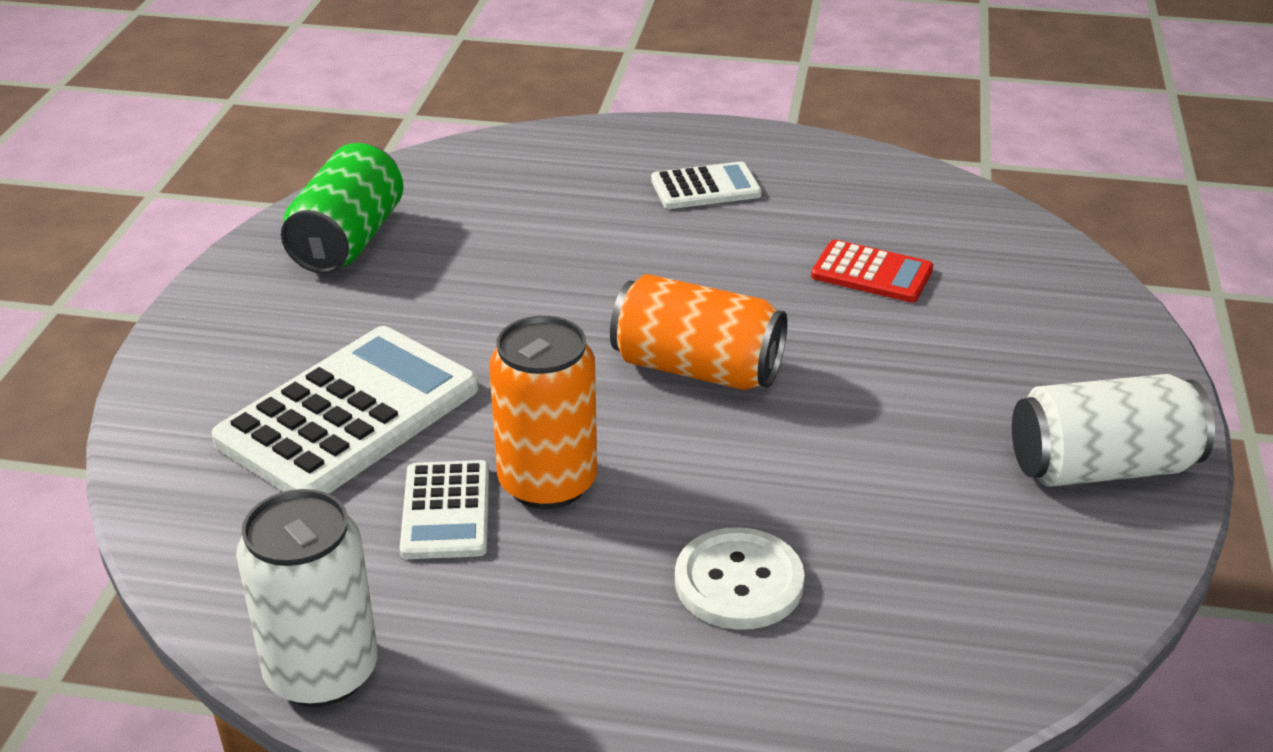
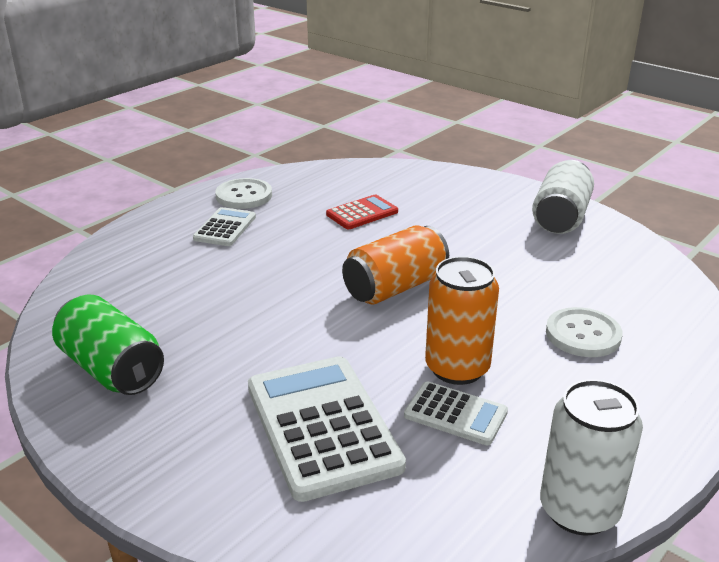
camera: 60 degrees left, 5 degrees down
(805, 167) = (244, 196): none -> white button

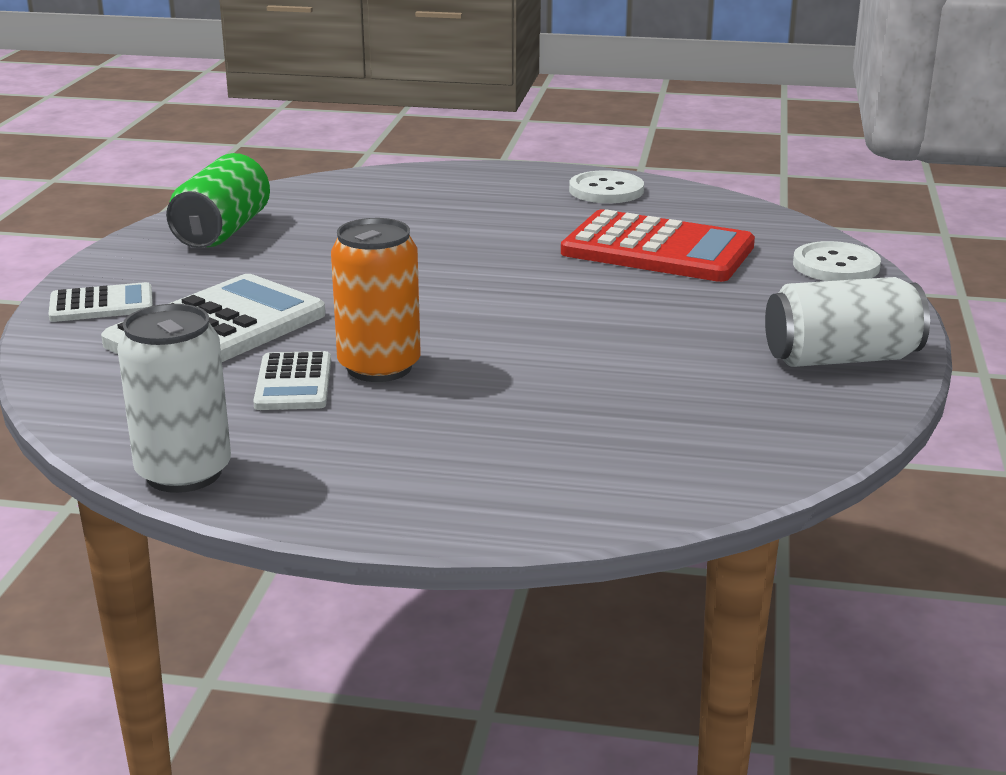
camera: 60 degrees right, 5 degrees down
(225, 228) = (522, 202): white calculator -> white calculator (101, 305)
(362, 213) = (657, 250): red calculator -> red calculator, size x1.90
(395, 287) = (508, 303): orange can -> none
(583, 334) = (534, 423): white button -> white button (836, 266)

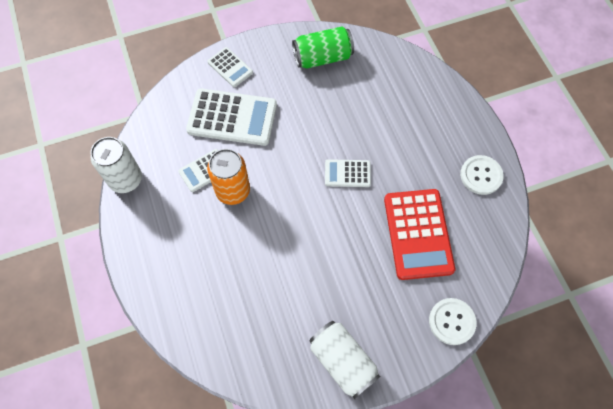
camera: 60 degrees right, 40 degrees up
(480, 268) = (347, 173): none -> white calculator

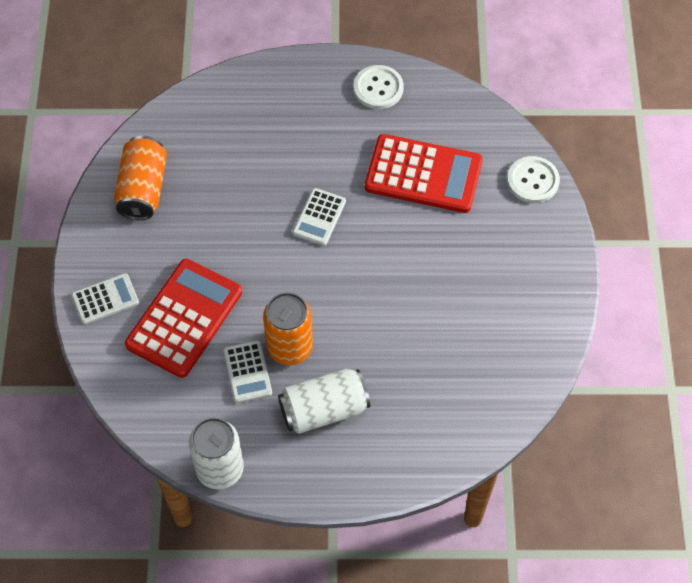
camera: 70 degrees left, 5 degrees down
(232, 118) = (184, 318): white calculator -> red calculator
(322, 57) = (143, 189): green can -> orange can
(342, 361) = (540, 297): white can -> white can (324, 409)

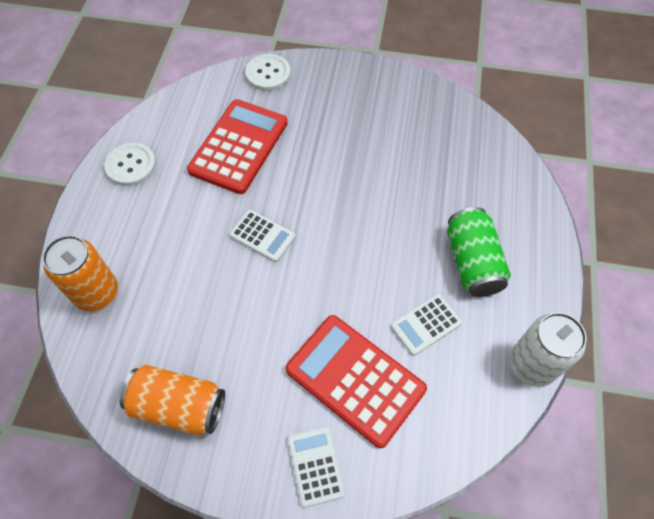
camera: 80 degrees left, 0 degrees up
(247, 372) = (426, 324): white calculator -> white calculator turned 150 degrees clockwise
(289, 347) = (403, 282): orange can -> orange can (96, 292)
(324, 409) = (472, 262): white can -> green can

